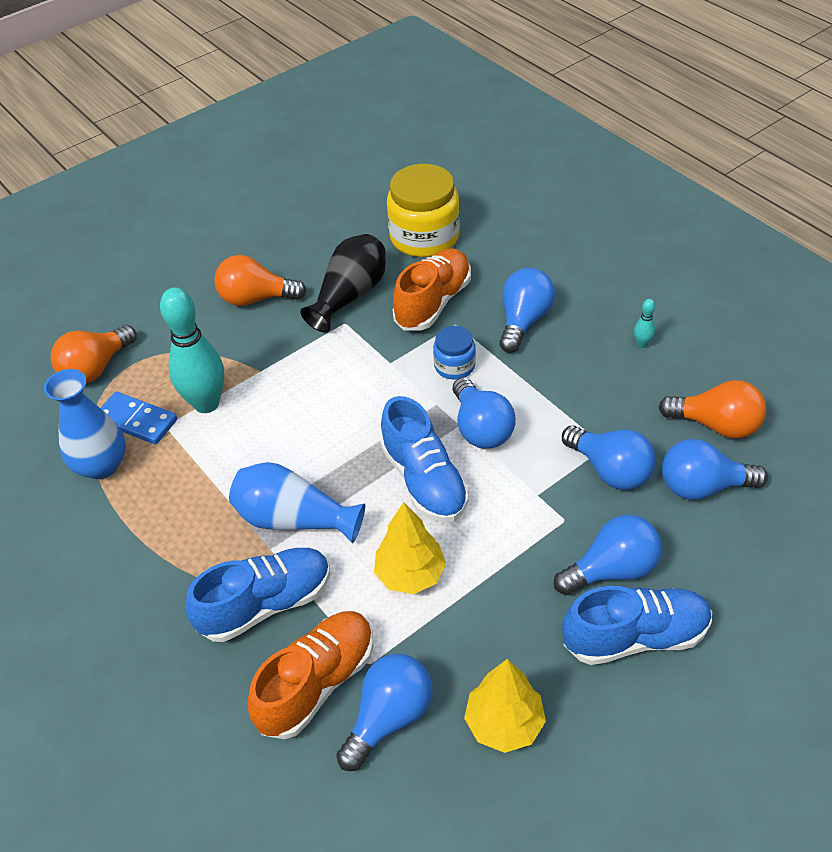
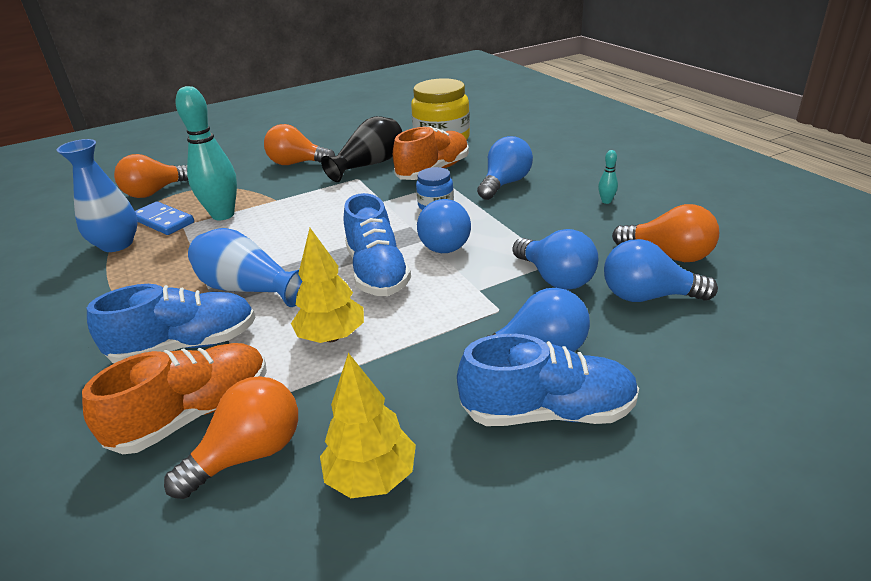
camera: 10 degrees right, 15 degrees down
(389, 717) = (249, 454): blue light bulb -> orange light bulb

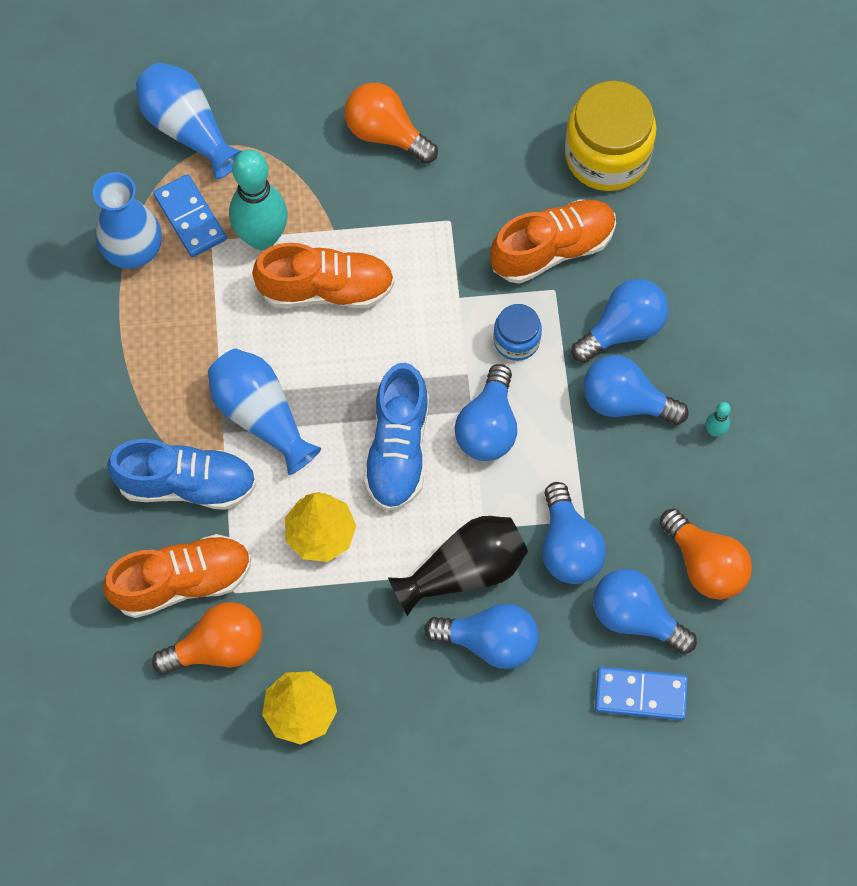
camera: 20 degrees right, 35 degrees up
(155, 192) = (188, 129): orange light bulb -> blue vase
(281, 222) = (326, 289): none -> orange shoe
(369, 165) = (478, 188): black vase -> black vase (464, 571)
(533, 207) = (625, 401): none -> blue light bulb
(547, 412) = (459, 711): blue shoe -> none
(703, 339) = (640, 694): none -> blue domino

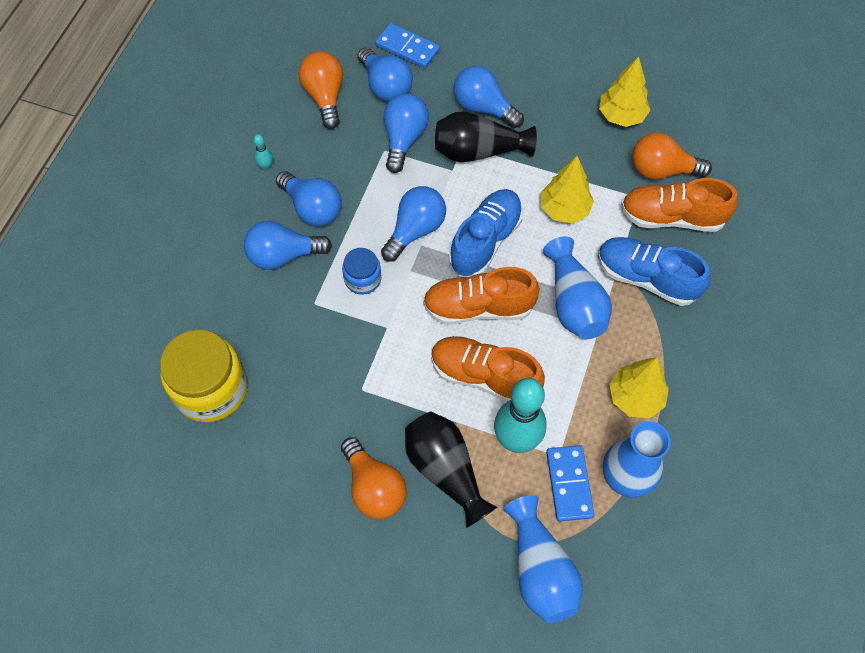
camera: 155 degrees left, 5 degrees down
(152, 336) = (635, 397): none -> yellow tree
(322, 179) = (445, 470): none -> black vase
(552, 249) = (297, 333): orange shoe -> orange shoe (478, 307)

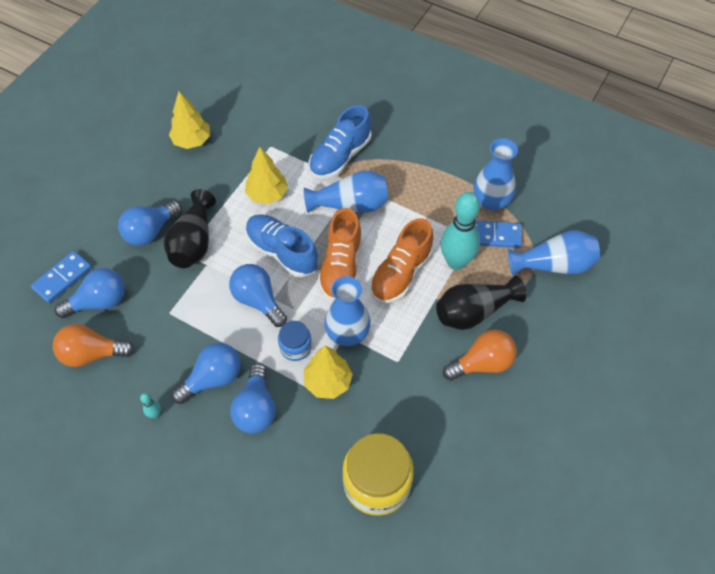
camera: 80 degrees left, 5 degrees down
(389, 329) = (347, 333): none -> blue vase
(404, 139) = (162, 295): blue light bulb -> none
(635, 397) = (433, 183): yellow tree -> yellow tree (327, 382)
(661, 170) = (250, 127): orange light bulb -> none
(672, 217) = (293, 131): orange shoe -> none

